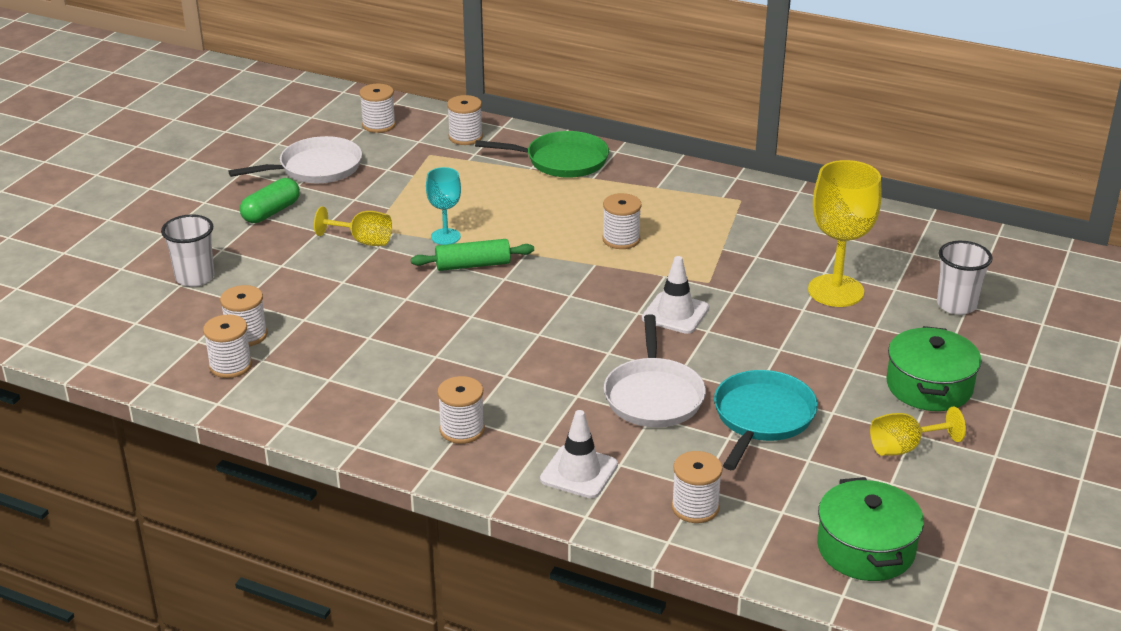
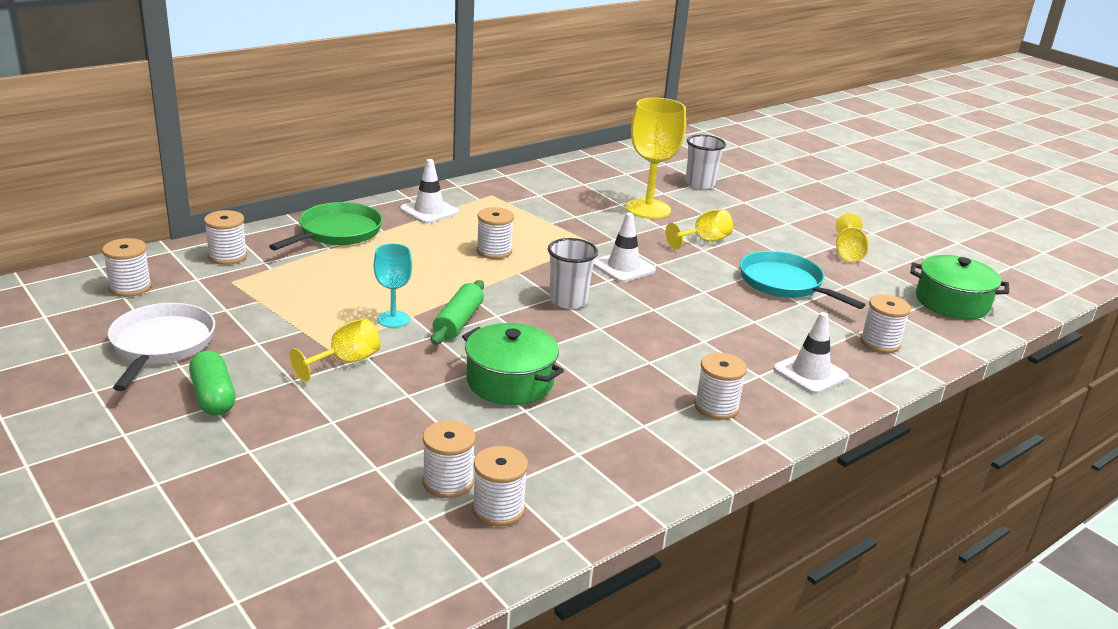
camera: 65 degrees left, 5 degrees down
(195, 277) = (287, 486): white cup -> white cup (568, 301)
(653, 396) = (728, 311): white pan -> none
(660, 183) = (429, 211): none -> white traffic cone
(802, 344) = (704, 241): none -> yellow goblet
(929, 386) = (785, 223): green pot -> green pot (510, 381)

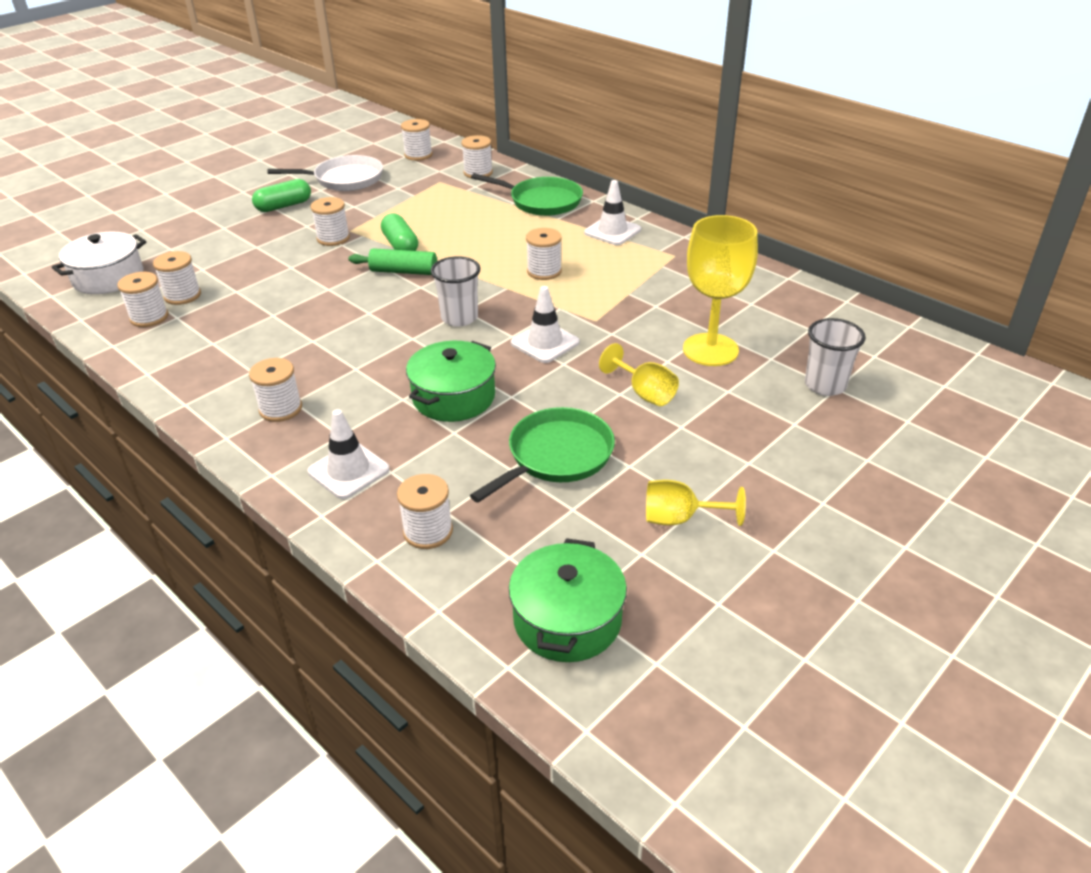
camera: 85 degrees right, 10 degrees up
(345, 362) = (333, 238): yellow goblet -> white spool
(357, 561) = (108, 277): none -> white pot
(393, 319) = (400, 245): turquoise goblet -> green capsule
(510, 381) = (313, 304): green pot -> green pot (454, 397)
(784, 284) = (556, 456): turquoise pan -> green pan

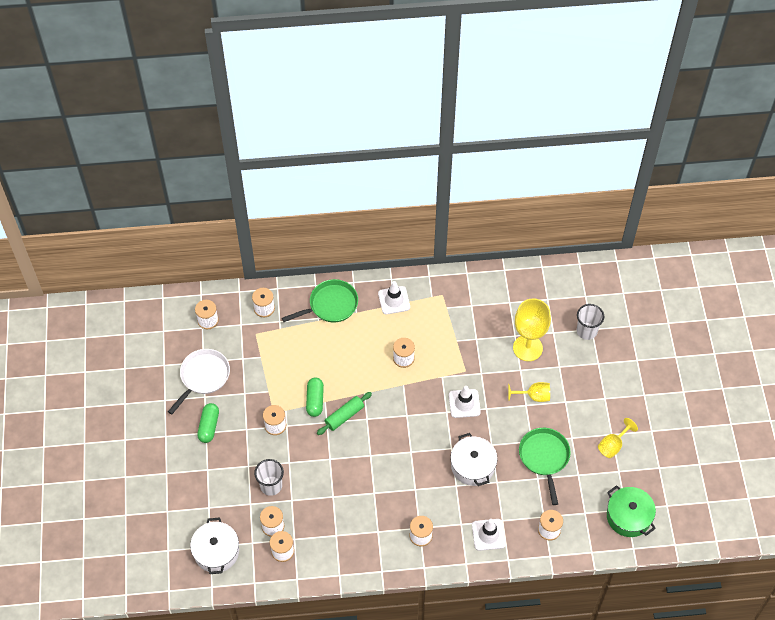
camera: 50 degrees left, 20 degrees up
(400, 245) = (315, 400): green capsule -> green capsule turned 75 degrees clockwise
(454, 397) = (472, 466): green pot -> white pot
(459, 318) = (411, 422): white cup -> white cup (271, 486)

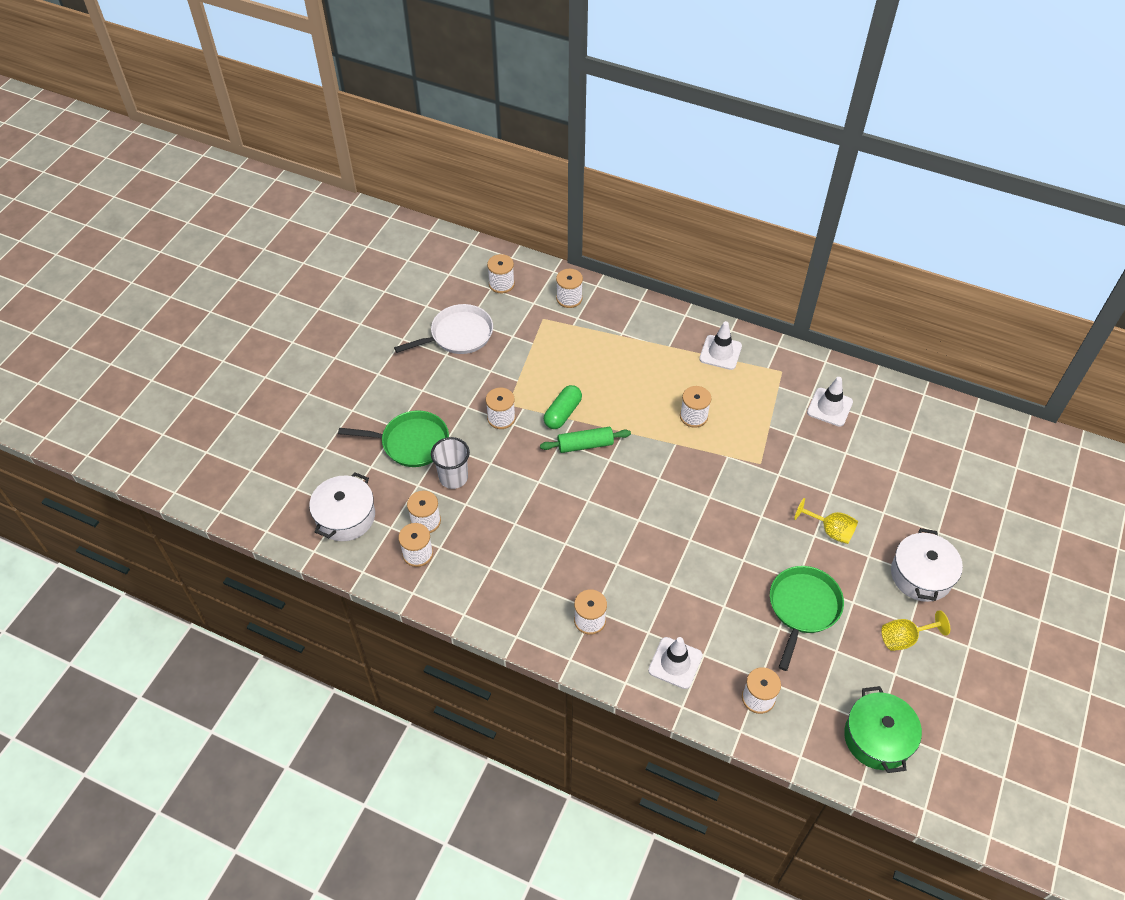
camera: 30 degrees right, 5 degrees down
(209, 426) = (429, 385): green capsule -> none
(330, 305) = (644, 326): green pan -> green pan (411, 442)
(464, 403) = (737, 498): white traffic cone -> white traffic cone (829, 407)
(472, 466) = (704, 572): white pot -> white pot (921, 575)
(527, 348) = (854, 473): yellow goblet -> none
(586, 331) = (943, 489): white cup -> none

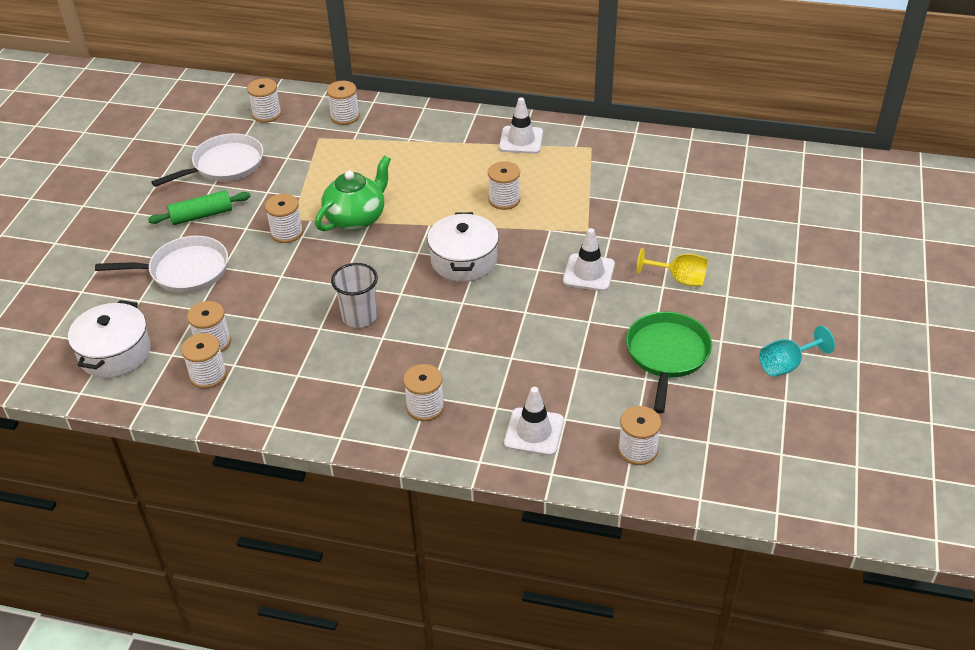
camera: 10 degrees left, 10 degrees down
(411, 442) = (184, 270): green pan -> white pan
(453, 477) = (240, 296): white cup -> white cup (359, 317)
(562, 413) = (356, 218): green capsule -> green teapot
(585, 445) = (387, 243): green rolling pin -> green rolling pin (201, 215)
(829, 407) = (650, 170): white traffic cone -> white traffic cone (588, 273)
(877, 738) = (783, 465): green pot -> none
(904, 638) = (786, 365): yellow goblet -> turquoise goblet
(921, 575) = (788, 304): white pot -> white pot (464, 260)

